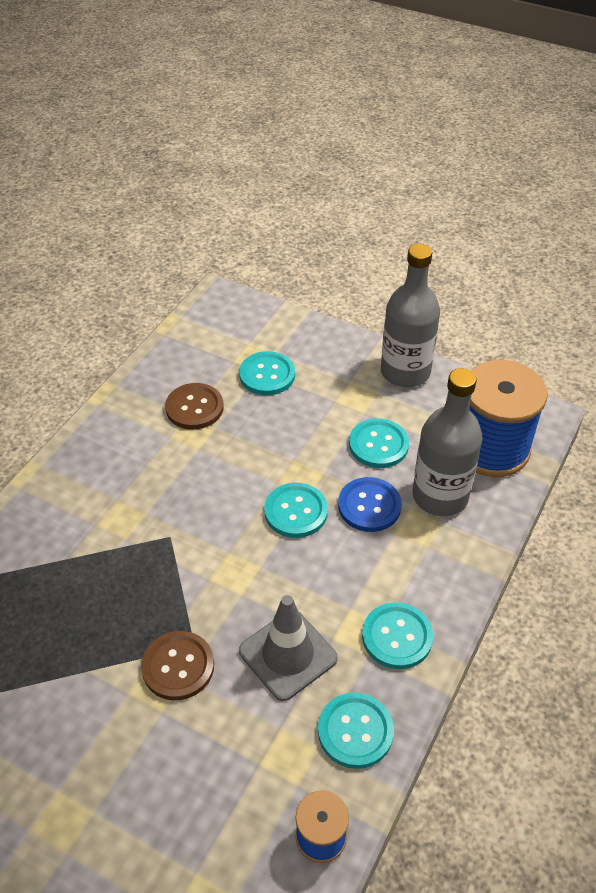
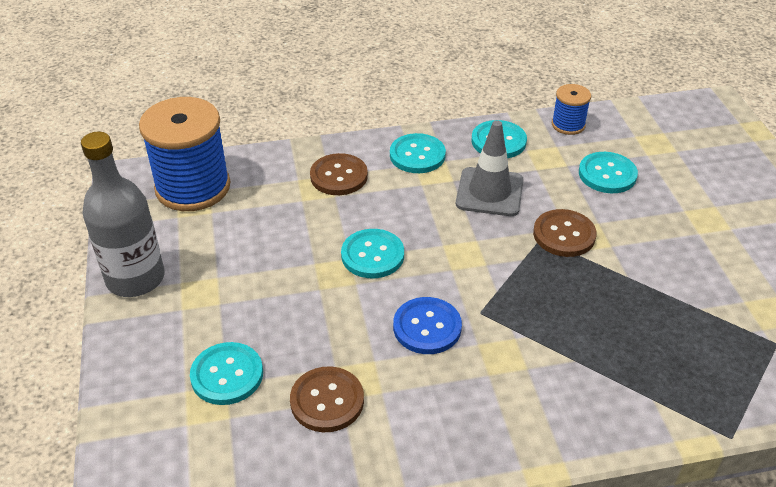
camera: 130 degrees left, 5 degrees down
(369, 506) = (322, 220): blue button -> blue button (427, 327)
(378, 445) = (250, 248): turquoise button -> turquoise button (607, 174)
(419, 553) = (339, 176): none -> brown button
(440, 496) = (273, 190): grey bottle -> none

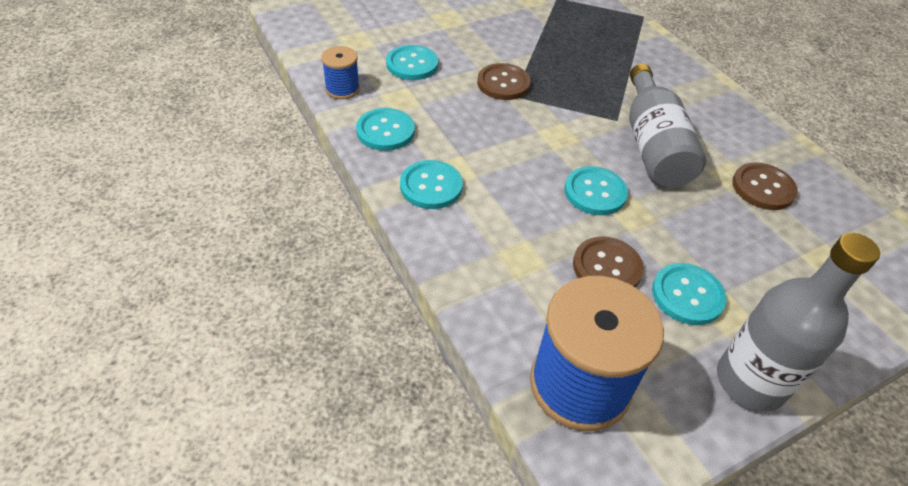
camera: 110 degrees left, 5 degrees up
(227, 375) = (793, 257): turquoise button -> turquoise button (687, 295)
(339, 176) = (493, 243): brown button -> brown button (607, 267)
(427, 327) = (653, 145): blue button -> grey bottle
(489, 192) = (468, 129): grey traffic cone -> none

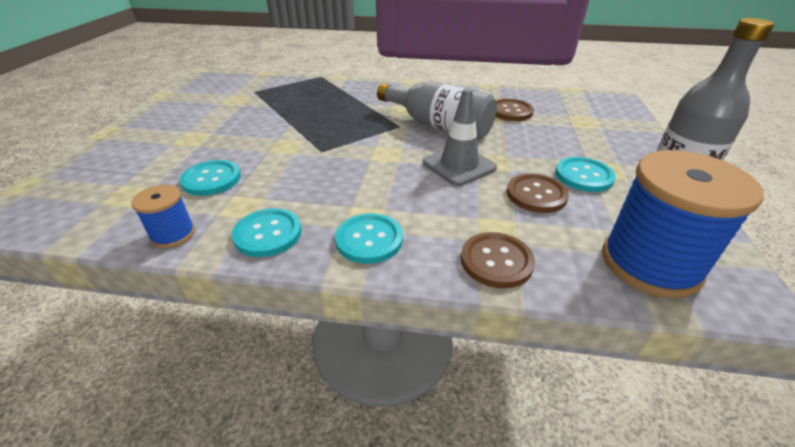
camera: 50 degrees left, 10 degrees down
(503, 83) = (302, 149): brown button -> brown button (496, 261)
(595, 192) = (459, 165): turquoise button -> grey traffic cone

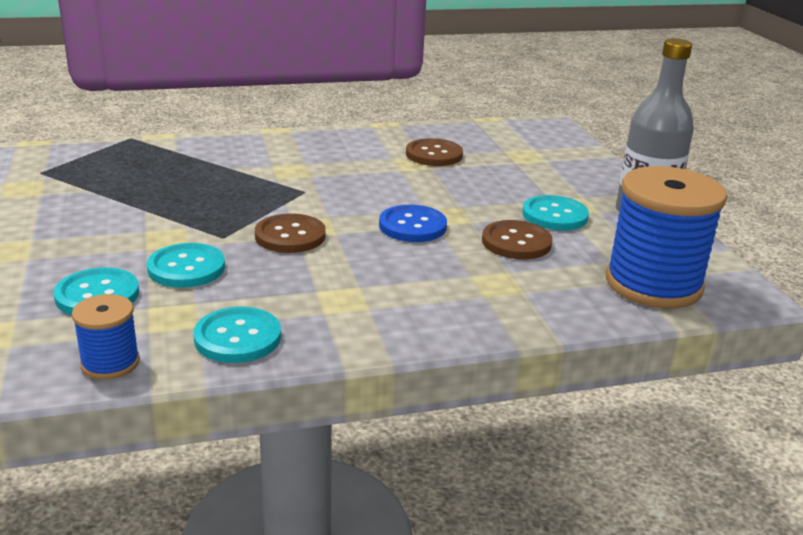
camera: 25 degrees left, 10 degrees down
(369, 239) = (365, 319): turquoise button -> turquoise button (186, 268)
(438, 126) = (355, 184): grey bottle -> none
(459, 165) = (412, 226): grey traffic cone -> blue button
(496, 261) = (513, 311): brown button -> brown button (290, 236)

